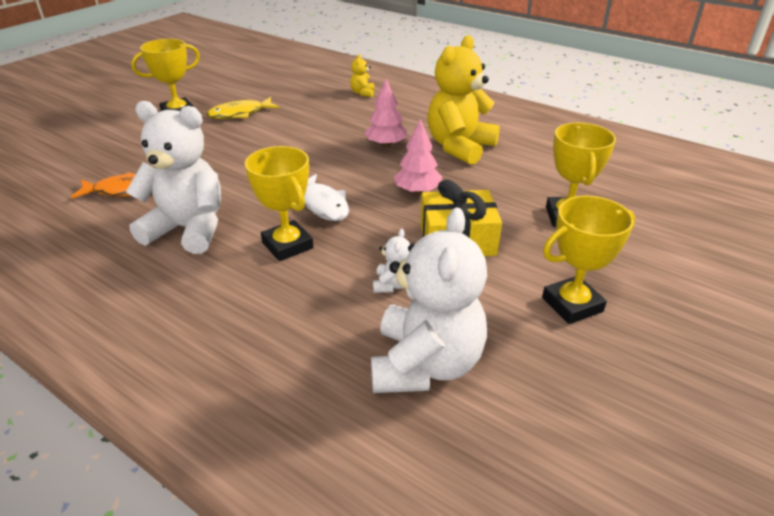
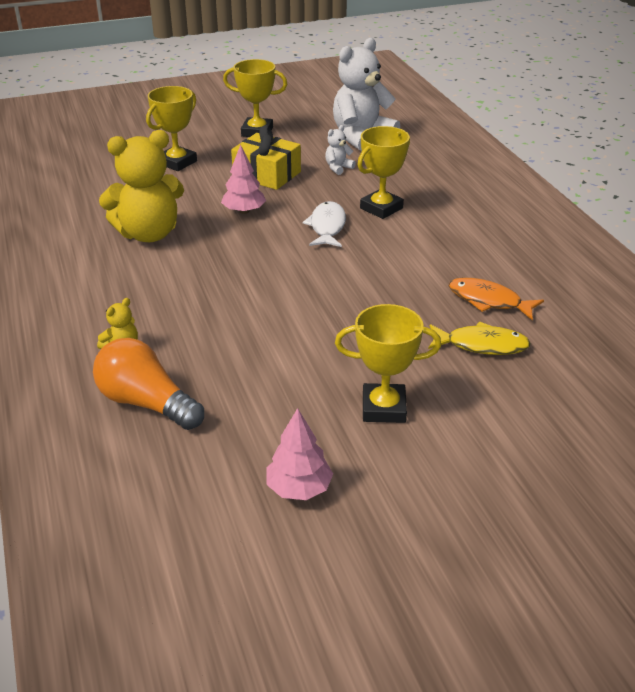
camera: 145 degrees left, 0 degrees up
(188, 229) = (447, 244): white teddy bear -> none
(240, 114) = (306, 372): yellow fish -> yellow fish (482, 345)
(287, 245) = (381, 208): yellow trophy -> yellow trophy turned 45 degrees clockwise
(314, 81) = (146, 403): none -> orange light bulb
(386, 145) = (206, 261): pink tree -> pink tree (299, 488)

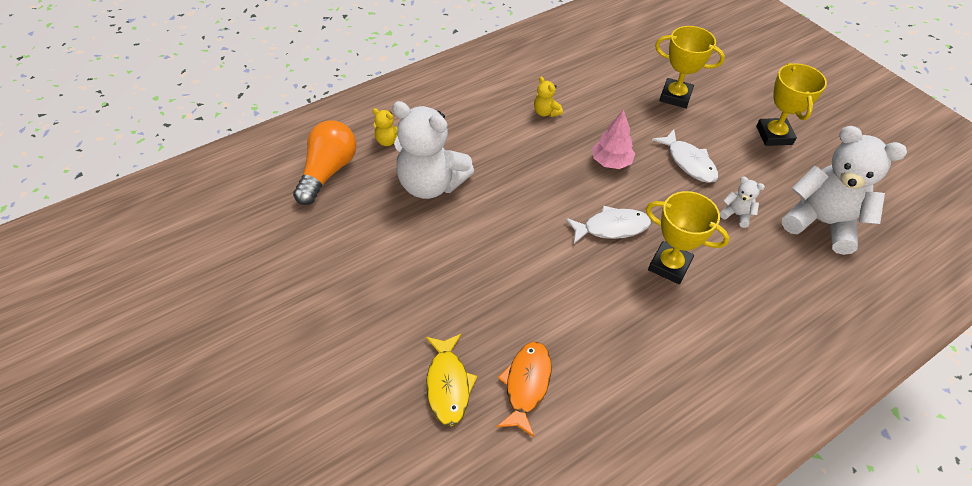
camera: 75 degrees right, 15 degrees up
(149, 234) = (546, 112): yellow teddy bear -> yellow teddy bear, size x0.42
(214, 324) = (431, 184): none -> white teddy bear
(267, 174) = (689, 162): yellow gift -> white fish
(299, 488) = (246, 278): pink tree -> none
(384, 408) = (342, 317): yellow trophy -> none

